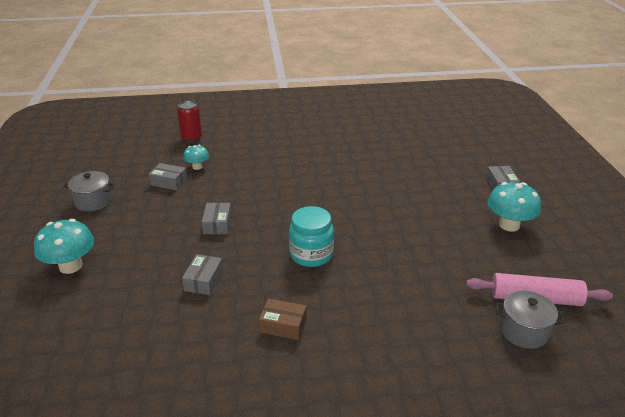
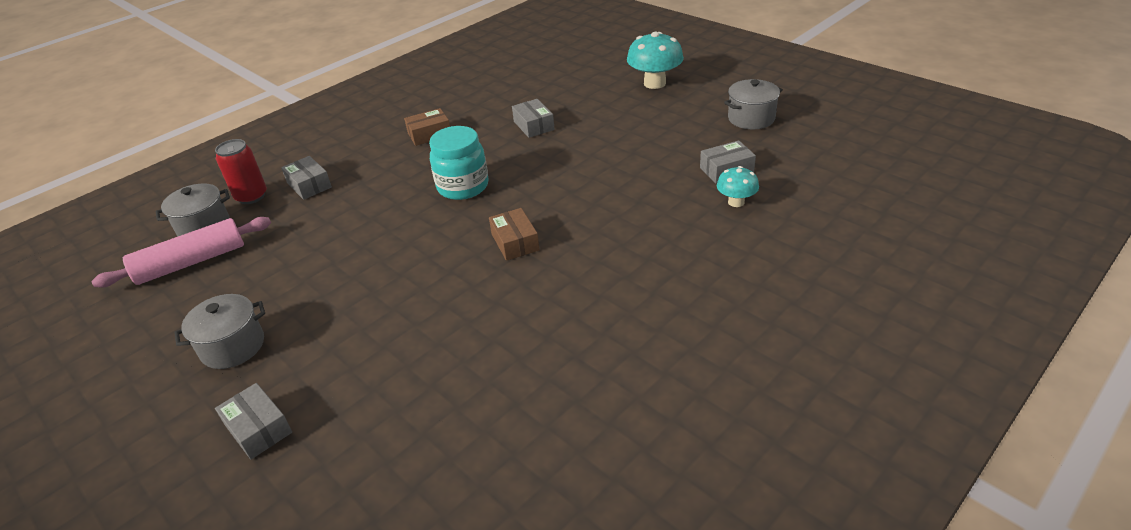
camera: 145 degrees right, 5 degrees up
(192, 138) = (834, 234): red can -> red can (251, 196)
(217, 224) = (595, 163): grey box -> grey box (309, 185)
(321, 203) = (515, 242): none -> brown box
(509, 225) = (233, 346): turquoise mushroom -> grey pot

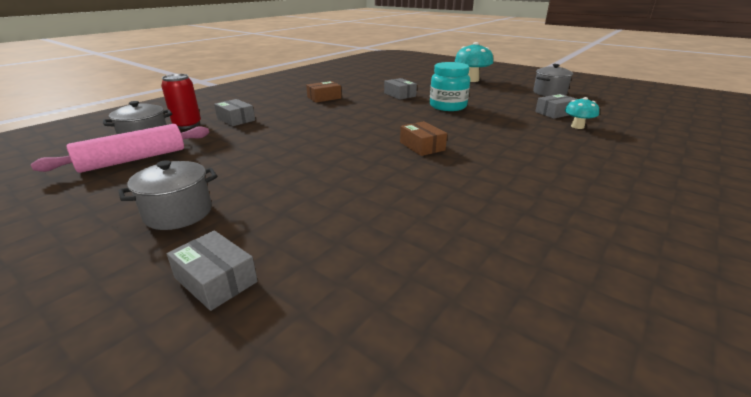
camera: 10 degrees left, 10 degrees down
(463, 187) = (362, 120): turquoise jar -> turquoise jar (448, 106)

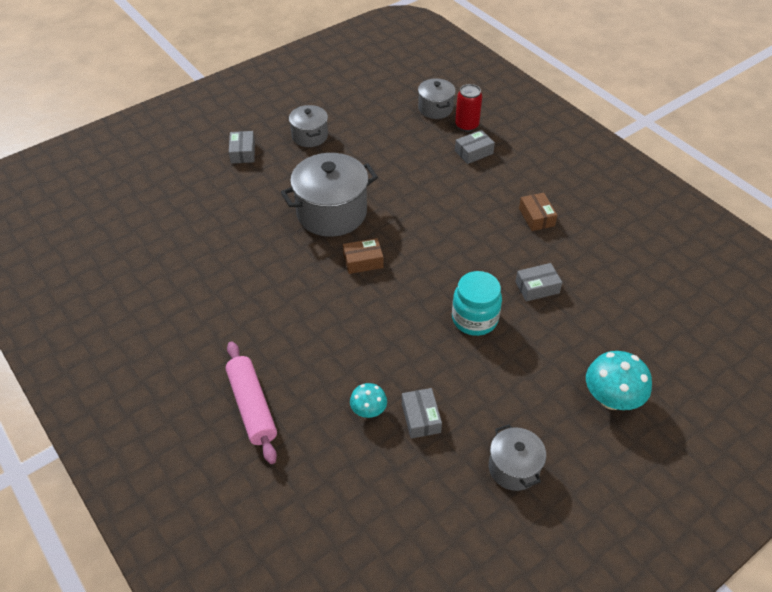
camera: 105 degrees right, 20 degrees up
(133, 160) = (396, 109): pink rolling pin -> pink rolling pin (252, 406)
(216, 280) = (243, 152): grey box -> grey box turned 60 degrees counterclockwise
(356, 171) = (331, 213): none -> grey pot

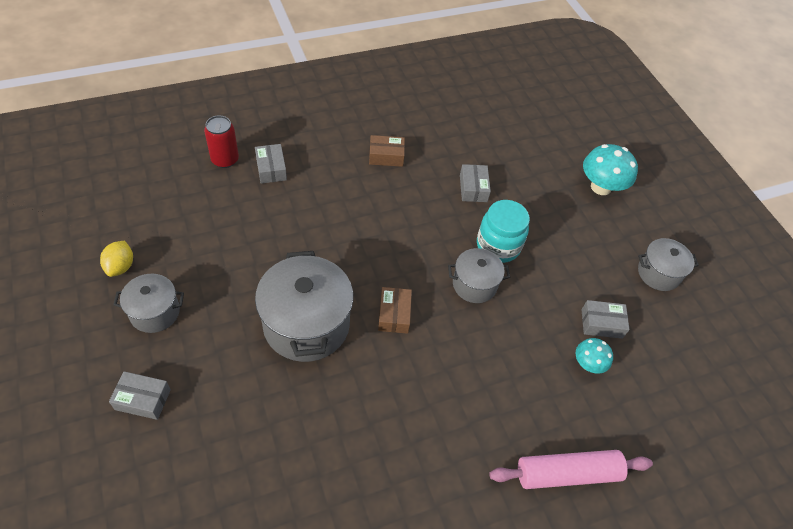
camera: 80 degrees left, 5 degrees up
(339, 109) = (120, 266): none -> yellow lemon
(435, 108) = (179, 176): grey pot -> grey pot (474, 284)

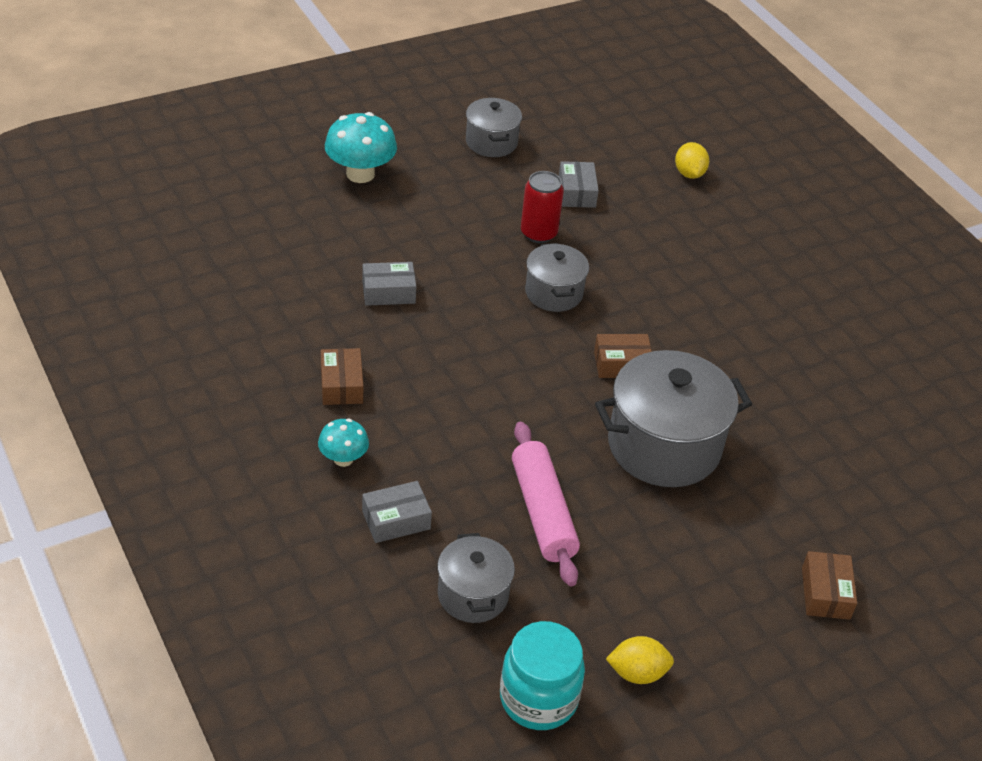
camera: 95 degrees left, 10 degrees down
(143, 399) = (825, 593): grey box -> brown box
(155, 312) = (699, 611): grey pot -> grey pot (473, 595)
(225, 160) = (387, 584): red can -> red can (538, 233)
(498, 246) = (486, 271): turquoise jar -> turquoise jar (538, 699)
(567, 474) = (764, 231): pink rolling pin -> pink rolling pin (543, 512)
(588, 364) = (633, 207): turquoise mushroom -> turquoise mushroom (343, 459)
(646, 424) = (689, 174): none -> yellow lemon

